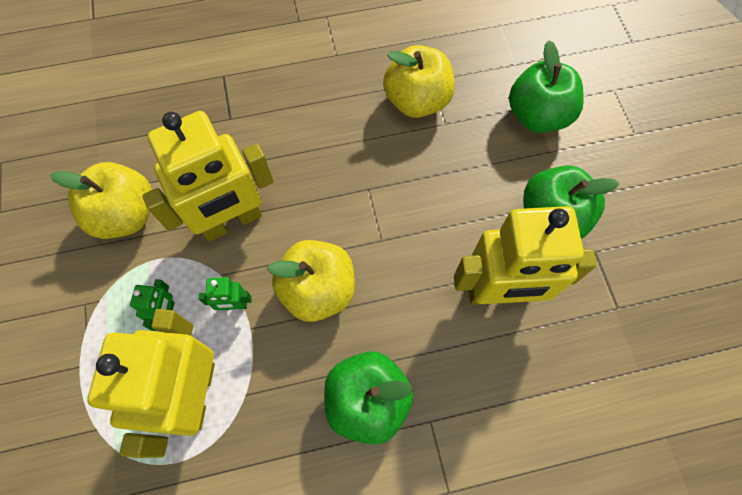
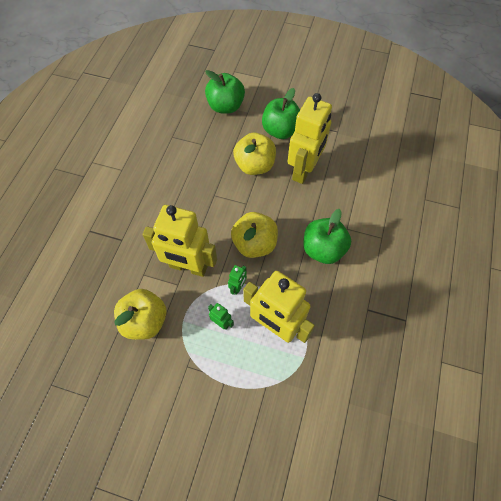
camera: 60 degrees left, 5 degrees down
(232, 221) = (188, 267): yellow robot -> yellow robot turned 105 degrees clockwise
(417, 101) = (179, 149): yellow apple -> yellow apple (255, 165)

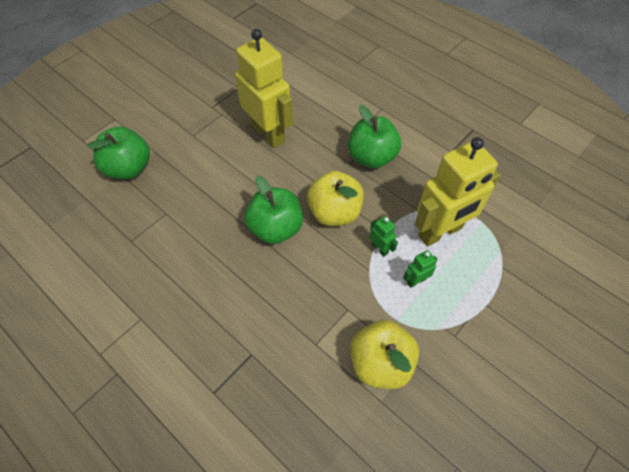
camera: 65 degrees left, 5 degrees down
(188, 267) = (330, 289): yellow robot -> none
(255, 165) = (233, 173): yellow apple -> none
(281, 130) = (203, 132): green apple -> green apple (275, 228)

